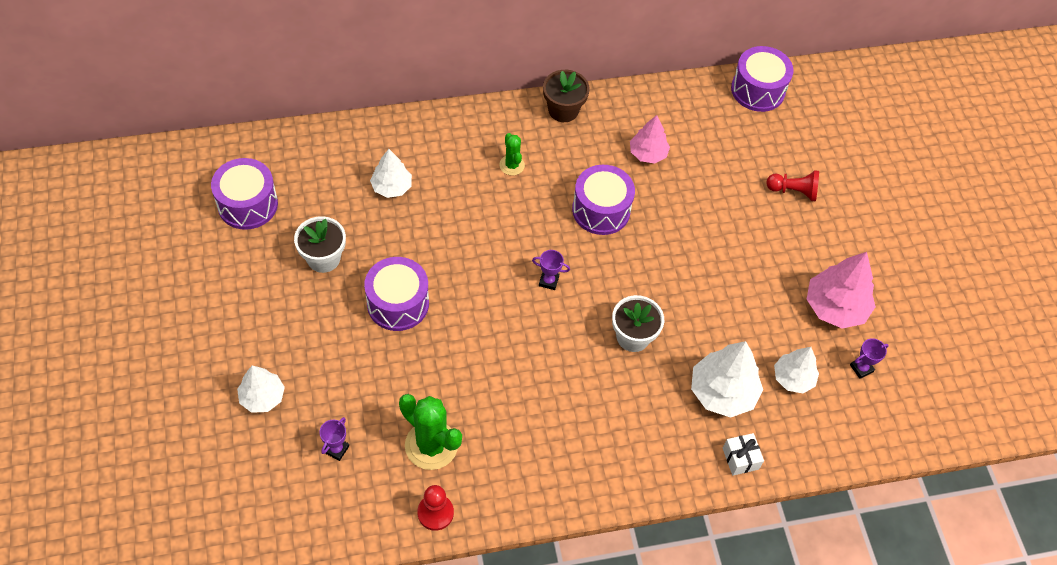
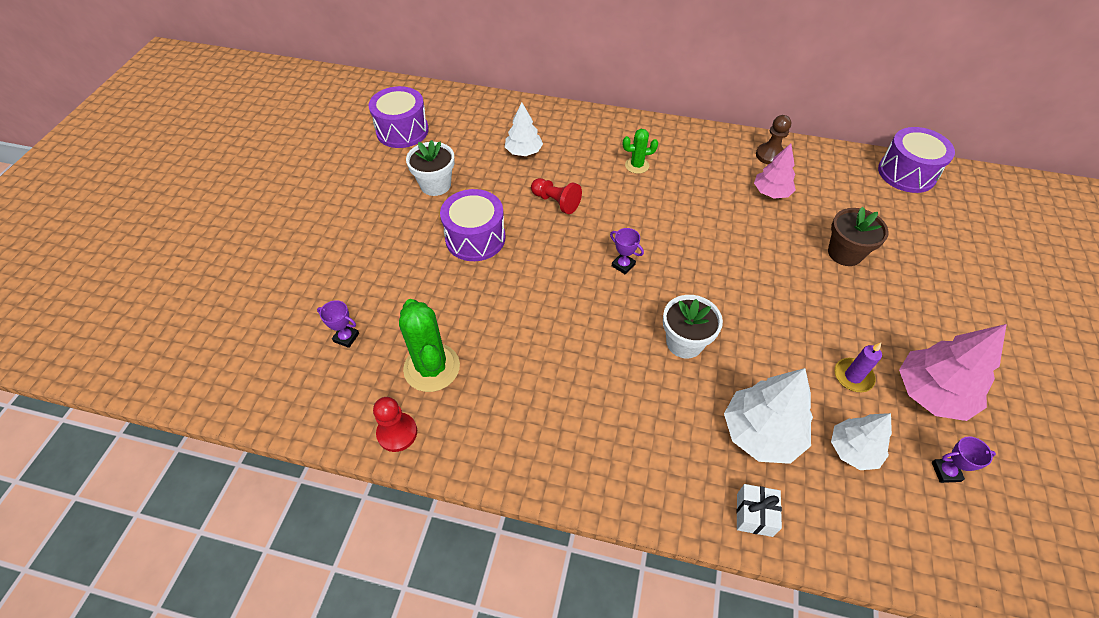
camera: 30 degrees right, 5 degrees down
(262, 397) = (315, 271): white tree -> none
(336, 449) = (346, 337): purple trophy -> purple trophy turned 60 degrees clockwise
(512, 165) = (637, 165): green cactus -> green cactus turned 75 degrees clockwise
(563, 110) = (705, 139): brown flower pot -> brown flower pot (844, 253)
(601, 210) = (703, 223): purple drum -> none
(631, 110) = (770, 155): none -> brown pawn
(774, 315) = (853, 376): none -> purple candle
(793, 191) = (916, 267): red pawn -> red pawn (556, 202)

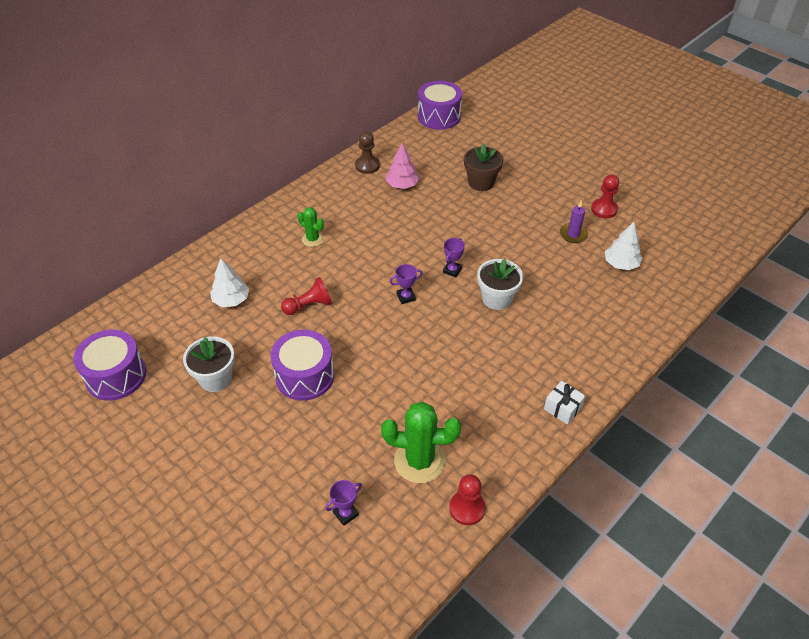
camera: 60 degrees left, 5 degrees down
(637, 165) = (313, 239): green cactus -> green cactus turned 75 degrees counterclockwise
(754, 514) = (638, 331): white gift -> white gift (562, 408)
(761, 433) = (587, 298): white tree -> none
(931, 393) = (604, 209): pink tree -> red pawn
(945, 471) = (654, 235): purple trophy -> purple trophy (452, 270)

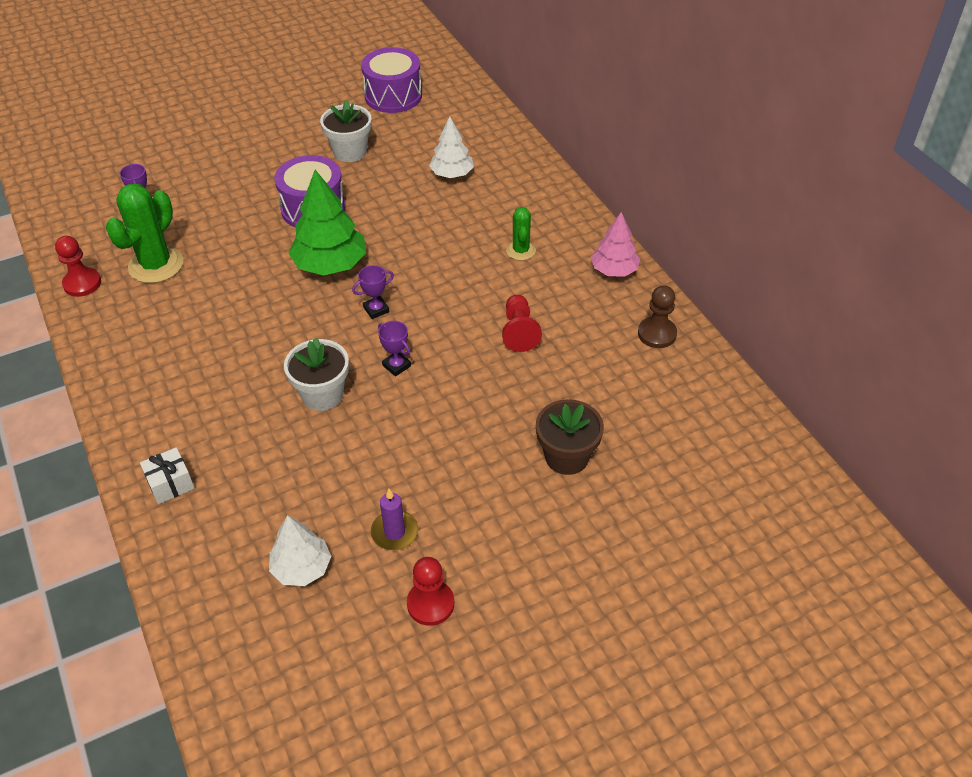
camera: 110 degrees right, 0 degrees up
(309, 306) = (409, 228): red pawn -> red pawn (519, 331)
(313, 239) = (521, 250): green cactus -> green cactus turned 60 degrees counterclockwise
(369, 339) = (330, 264): none -> green tree
(402, 185) = (596, 361): pink tree -> pink tree (614, 270)
(406, 297) = (376, 310): purple trophy -> purple trophy turned 60 degrees clockwise
(439, 116) = (769, 457): purple drum -> none
(562, 408) = (126, 397): white gift -> white gift (170, 484)

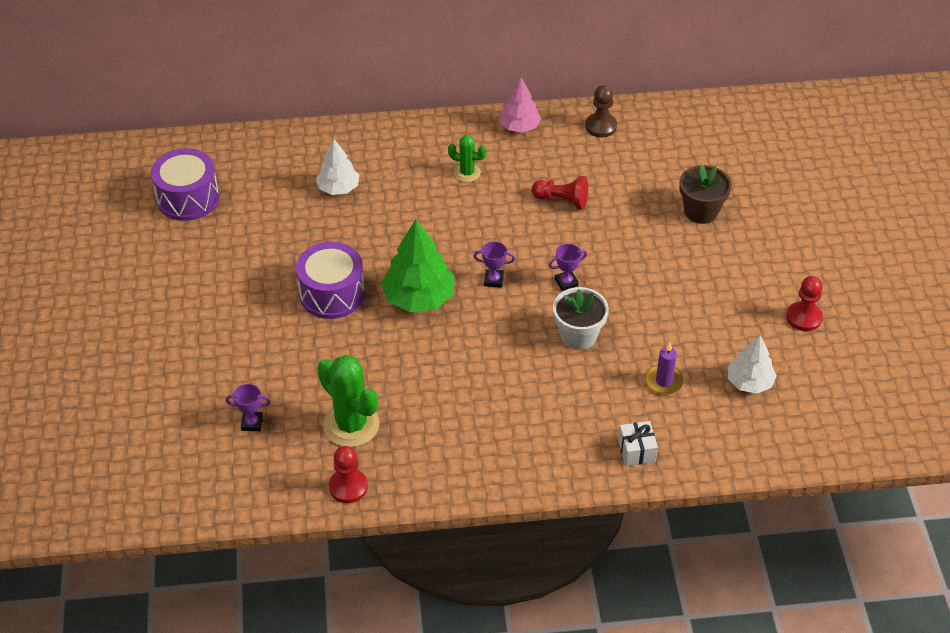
camera: 70 degrees left, 0 degrees up
(350, 151) = (260, 250): white flower pot -> none
(376, 310) = (493, 280): purple trophy -> purple trophy turned 75 degrees counterclockwise
(394, 532) = (735, 322): purple candle -> purple candle (664, 381)

